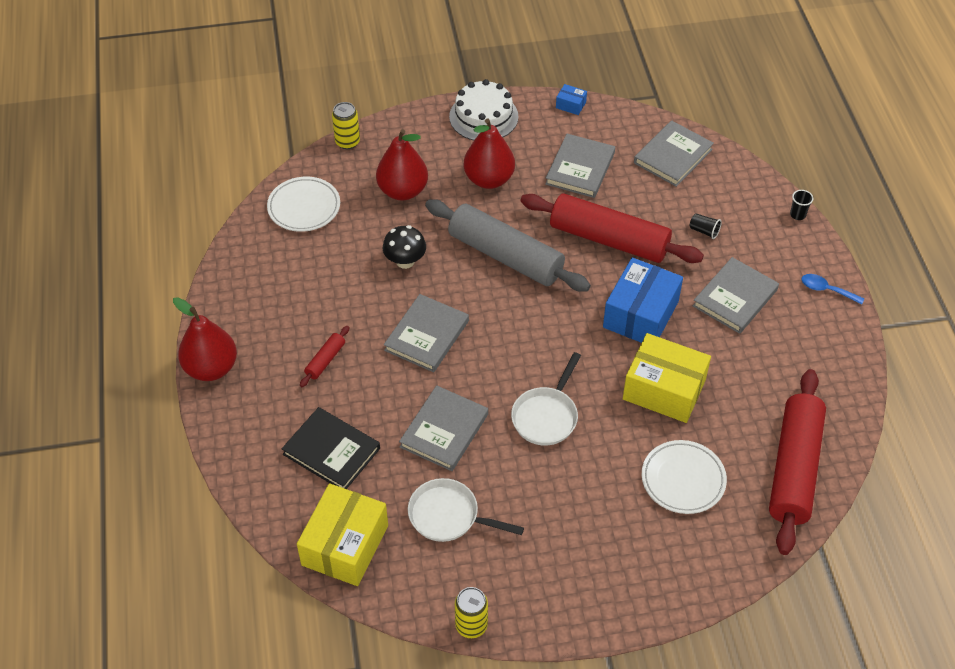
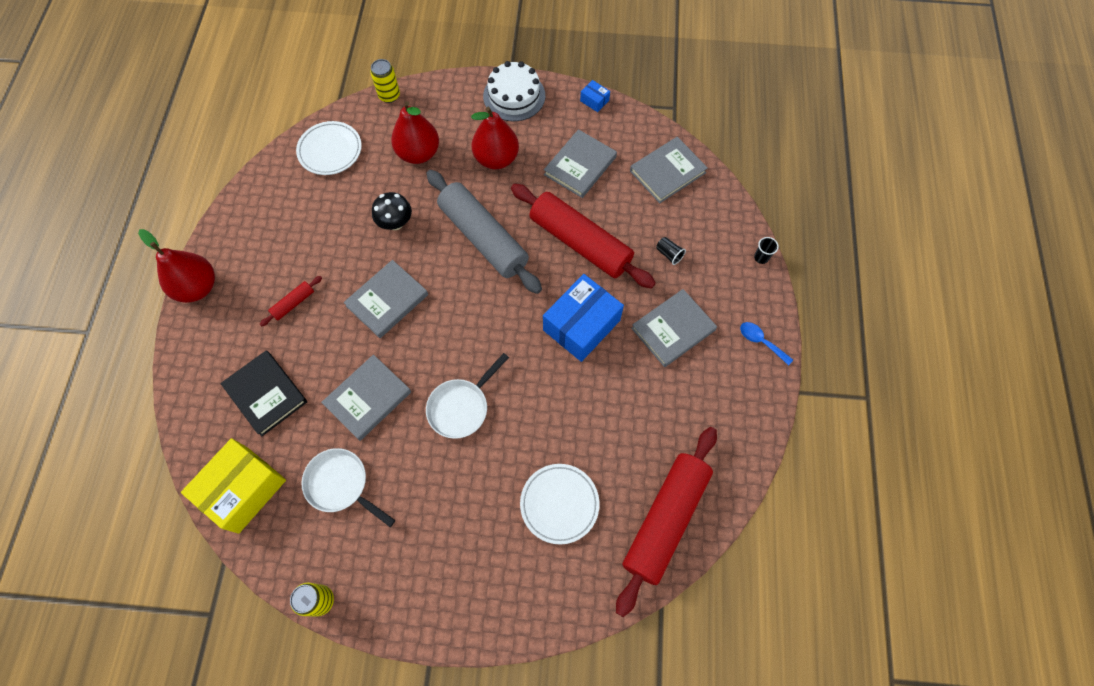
camera: 15 degrees right, 15 degrees up
(664, 389) = (575, 407): yellow box -> none

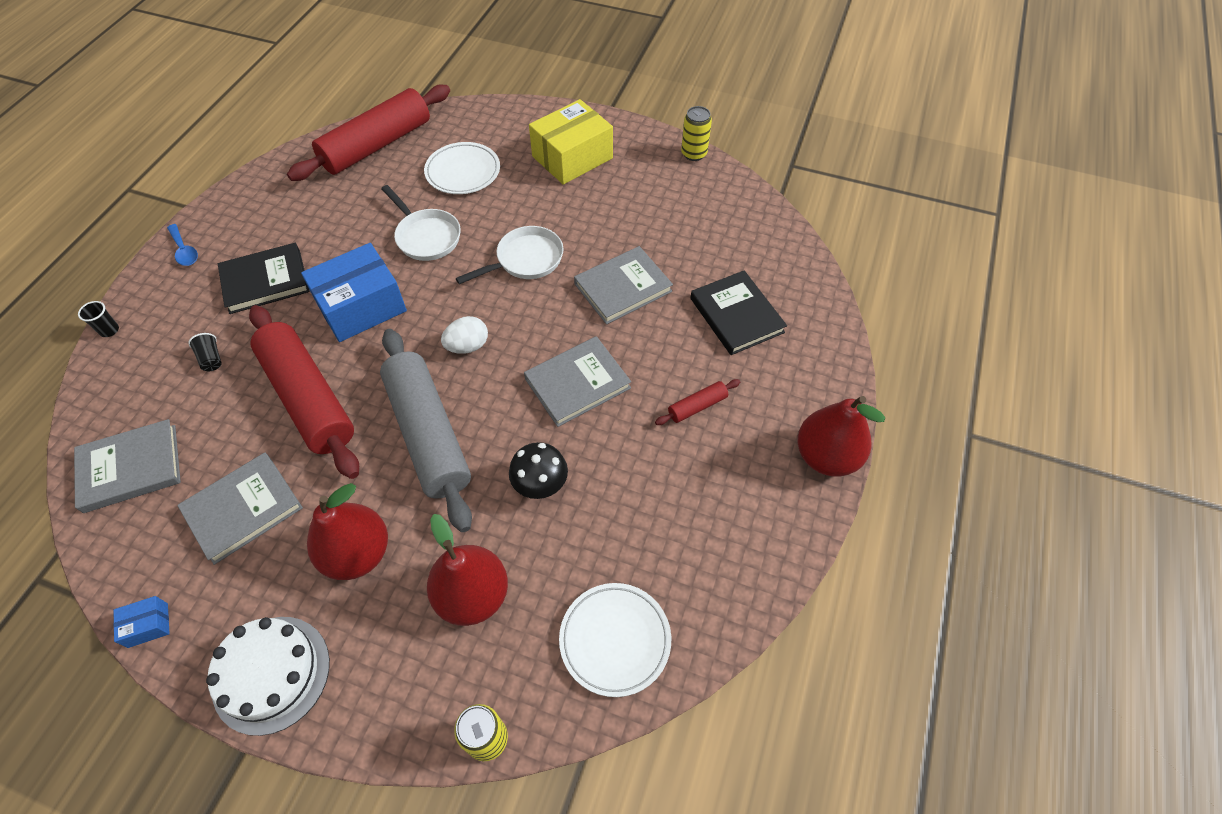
camera: 165 degrees left, 10 degrees down
(243, 489) = (762, 239): yellow box -> yellow box (572, 157)
(340, 484) = (664, 224): white pan -> white pan (426, 236)
(481, 311) = (467, 346): none -> white egg
(594, 101) = (148, 625): blue box -> blue box turned 75 degrees counterclockwise
(673, 329) = (265, 281): grey book -> black book

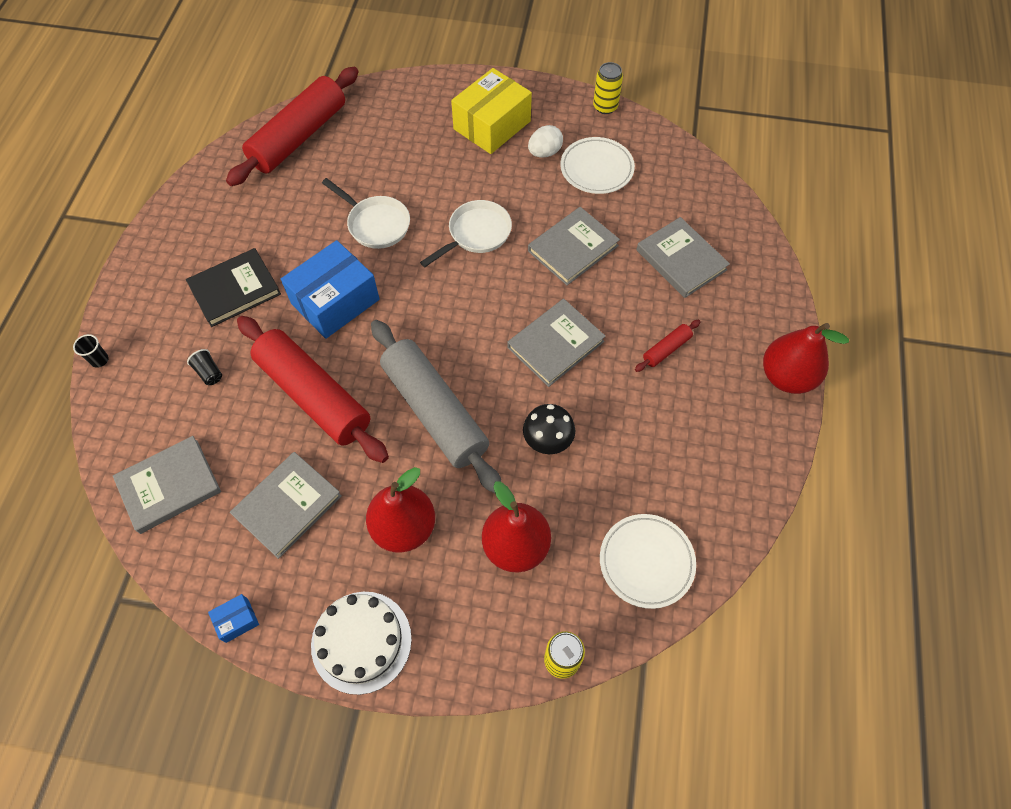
camera: 10 degrees left, 5 degrees up
(184, 251) = (144, 271): blue spoon -> none
(463, 172) = (391, 154): white plate -> white plate (596, 169)
(467, 346) = (446, 324): white egg -> white egg (544, 152)
(736, 315) = (681, 260): black book -> grey book

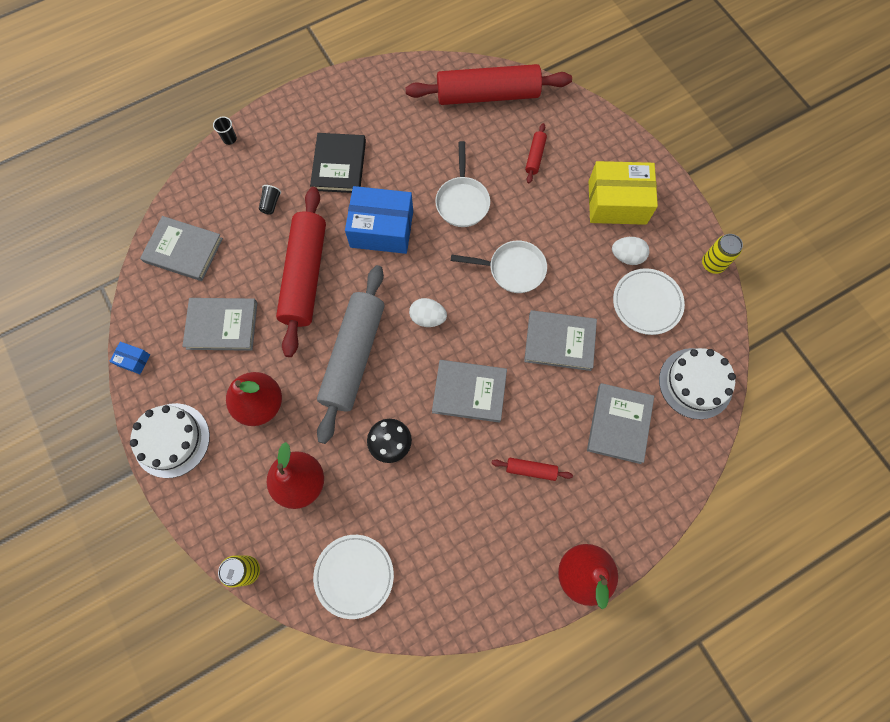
camera: 50 degrees right, 10 degrees up
(235, 290) = (339, 165): black book -> black book turned 75 degrees clockwise
(392, 147) = (535, 156): none -> red rolling pin
(457, 327) = (428, 318): none -> white egg
(692, 187) = (695, 383): none -> white cake

